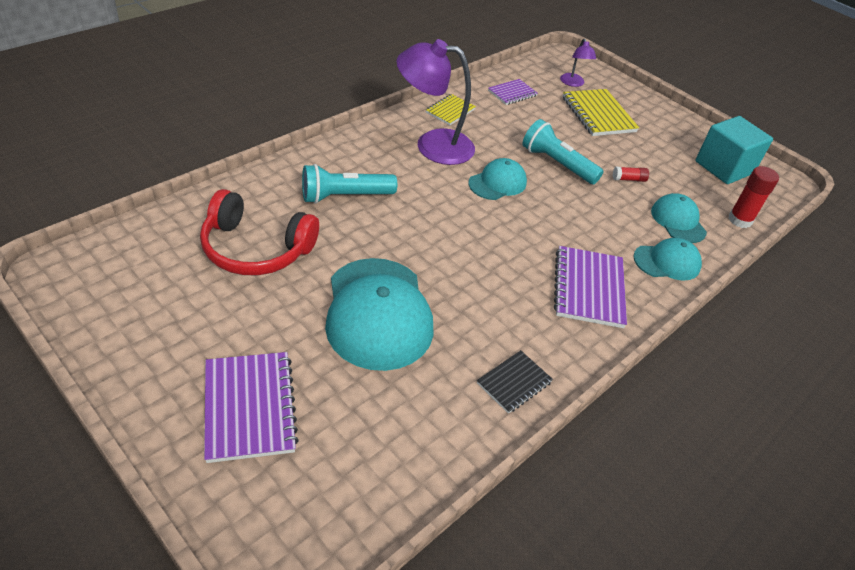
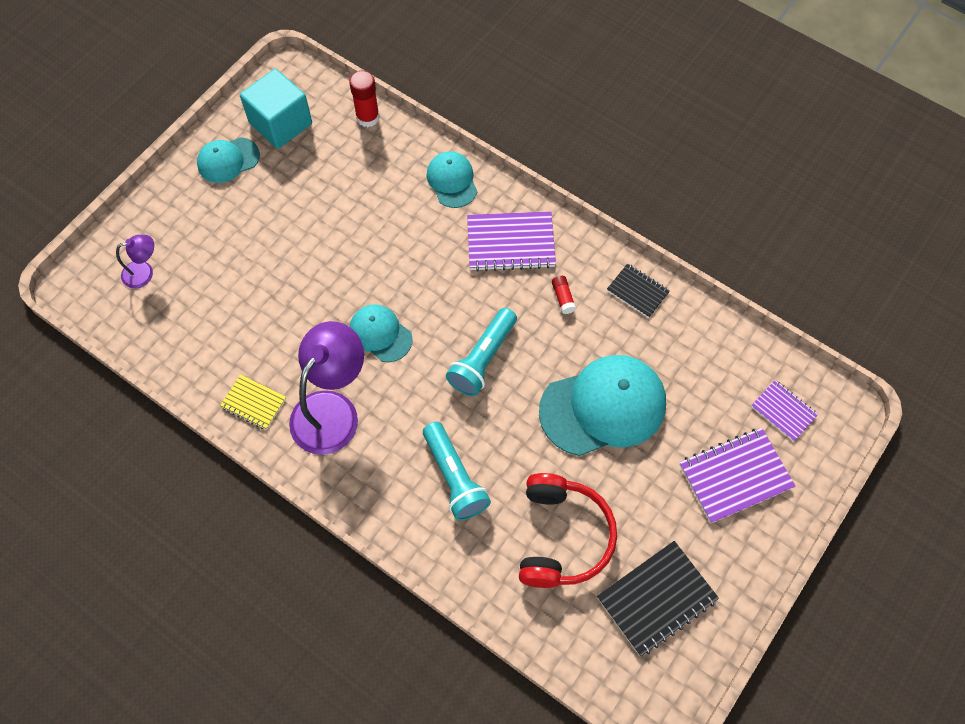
camera: 95 degrees left, 20 degrees up
(157, 298) = (656, 599): none -> black notebook
(432, 145) = (332, 409): purple lamp -> purple lamp turned 150 degrees counterclockwise
(512, 93) = (190, 339): purple notebook -> purple notebook (783, 411)
(557, 164) = (326, 280): turquoise flashlight -> turquoise flashlight (483, 359)
(598, 114) = (211, 243): yellow notebook -> none
(628, 179) = (332, 211): red glue stick -> red glue stick (563, 298)
(678, 221) = (388, 169): turquoise cap -> turquoise cap (228, 160)

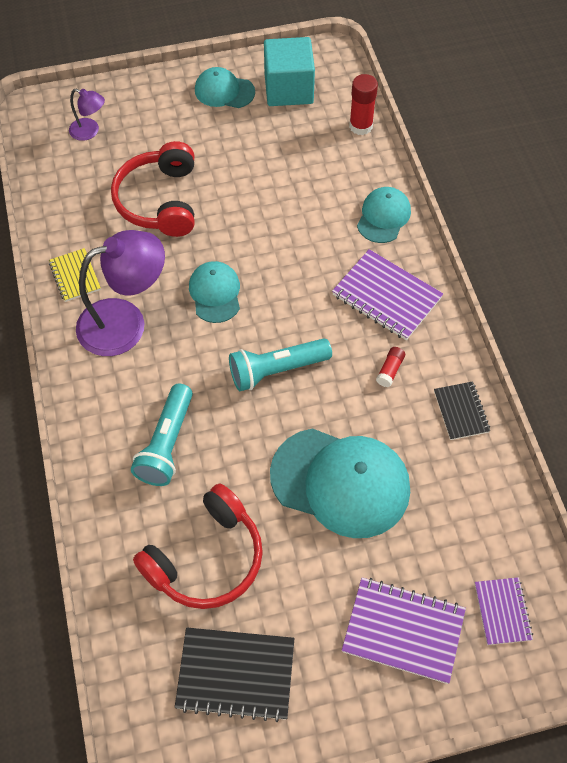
camera: 40 degrees right, 5 degrees down
(264, 290) = (160, 201): none -> red headphones

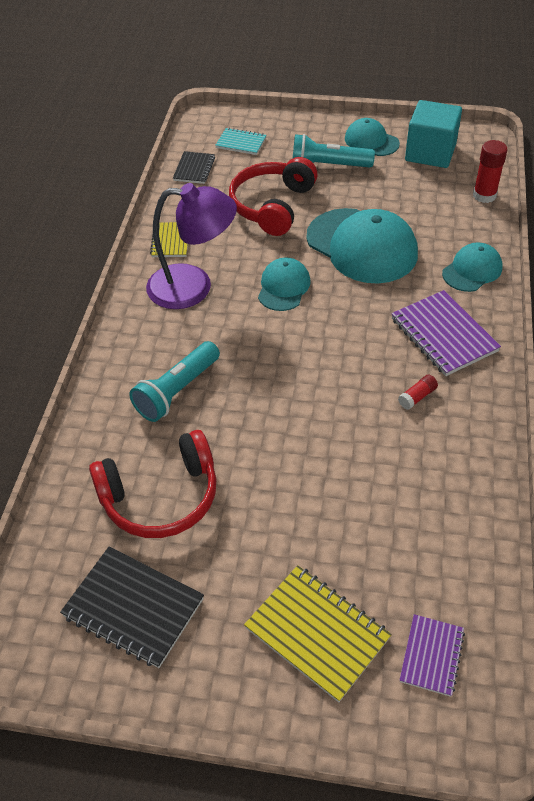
camera: 25 degrees right, 10 degrees down
(90, 131) = (241, 143): purple lamp -> turquoise notebook
(276, 370) = (308, 363): turquoise flashlight -> turquoise flashlight (328, 166)
(340, 482) = (321, 476): turquoise cap -> turquoise cap (362, 246)
(403, 631) = (317, 633): purple notebook -> yellow notebook
(461, 411) = (473, 455): black notebook -> black notebook (194, 169)

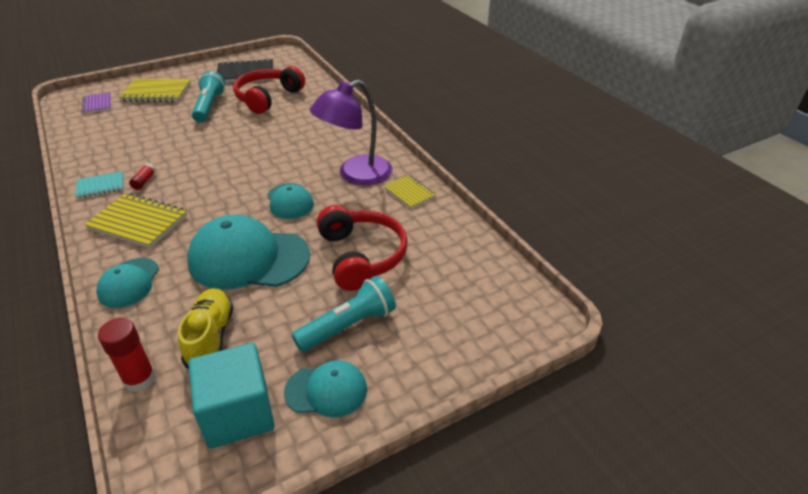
camera: 140 degrees right, 10 degrees down
(177, 391) = (303, 129): turquoise flashlight -> turquoise flashlight (209, 107)
(194, 169) = (471, 255): black notebook -> none
(241, 143) = (466, 306): turquoise notebook -> turquoise notebook (101, 186)
(425, 200) = (210, 337): none -> yellow shoe
(443, 335) = (138, 222): purple notebook -> yellow notebook

